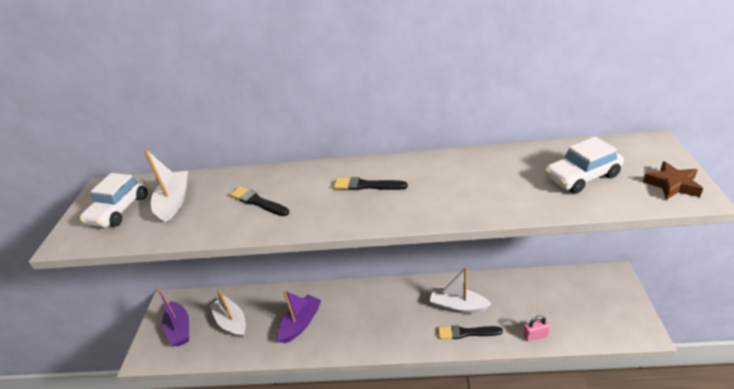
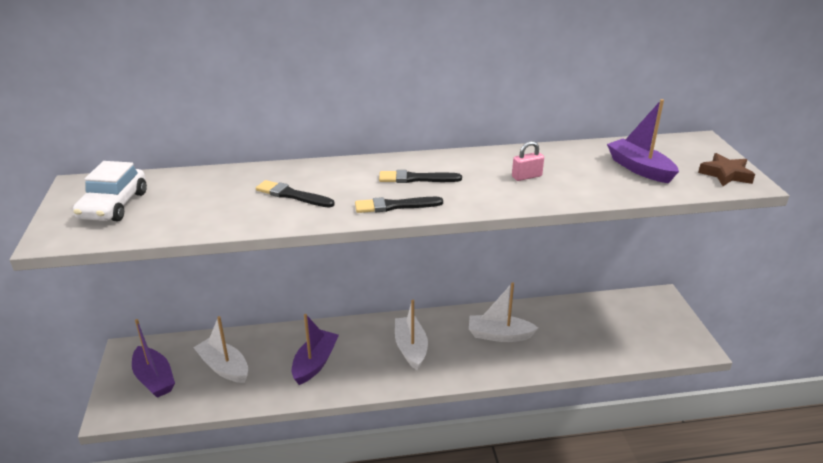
camera: 15 degrees left, 5 degrees down
(174, 202) = (184, 197): white boat -> white boat (411, 348)
(467, 333) = (514, 360): black brush -> black brush (395, 206)
(535, 335) = (589, 358): pink padlock -> pink padlock (526, 176)
(582, 176) = (639, 169): white car -> purple boat

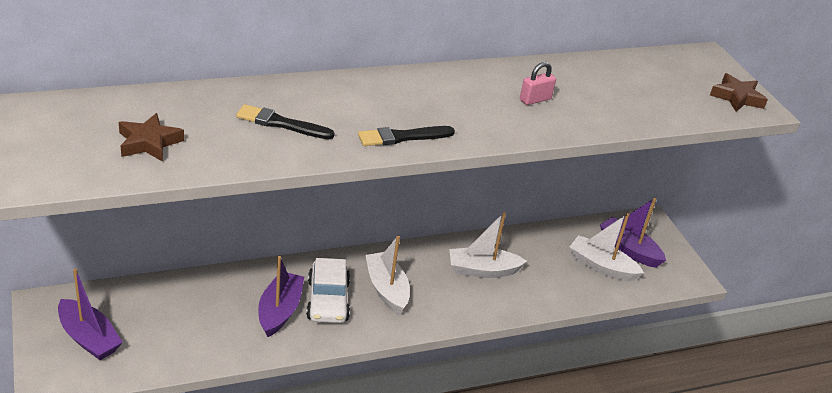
camera: 15 degrees left, 5 degrees up
(114, 205) = (70, 138): white car -> white car (328, 300)
(175, 209) = (149, 143): none -> brown star
(224, 367) = (171, 320): white boat -> white boat (601, 266)
(416, 178) = (415, 102): black brush -> none
(639, 169) = (650, 90): purple boat -> purple boat (629, 249)

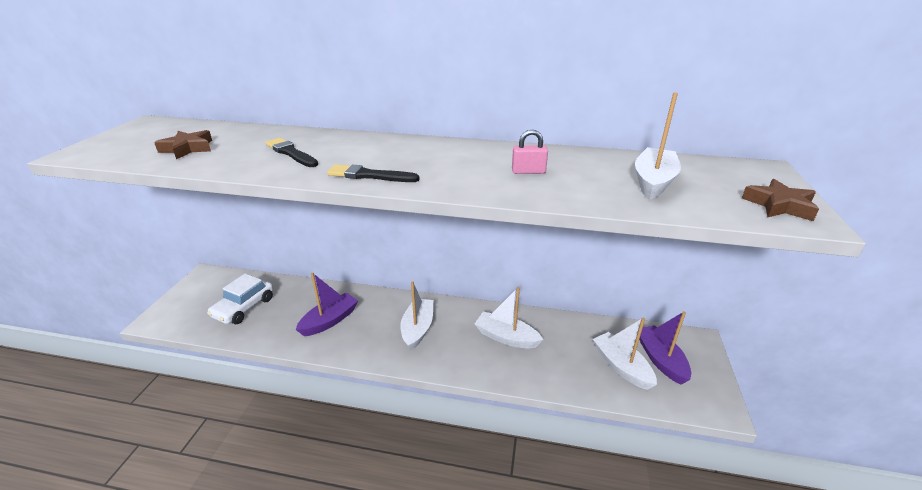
camera: 35 degrees right, 5 degrees down
(89, 338) = (204, 302): purple boat -> none
(328, 300) = (368, 324): white car -> white car (244, 307)
(639, 90) = (653, 181): none -> white boat

